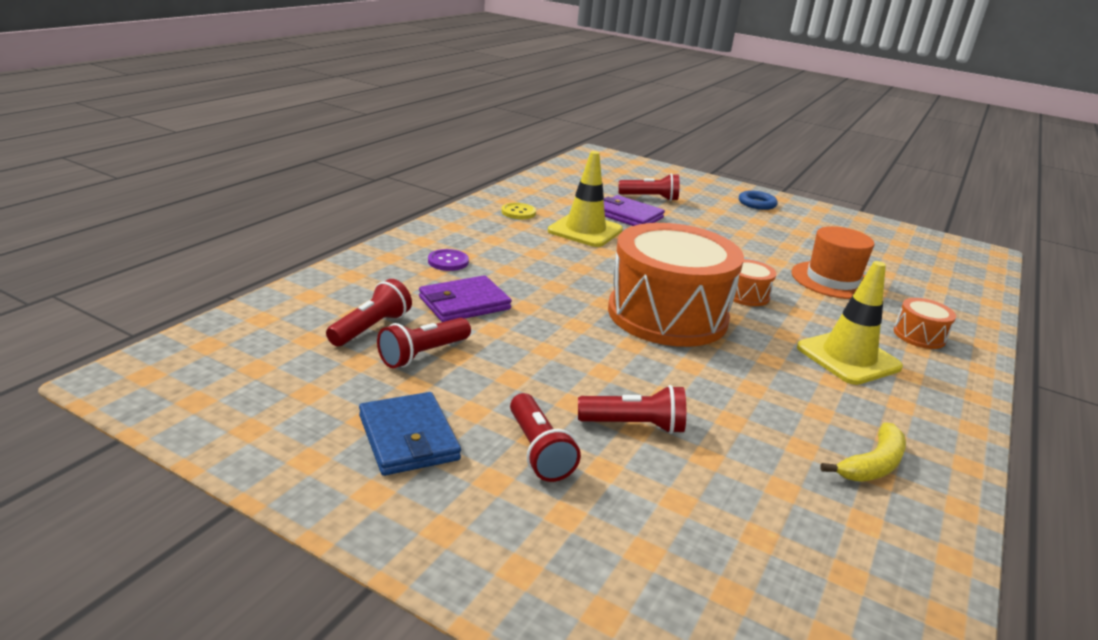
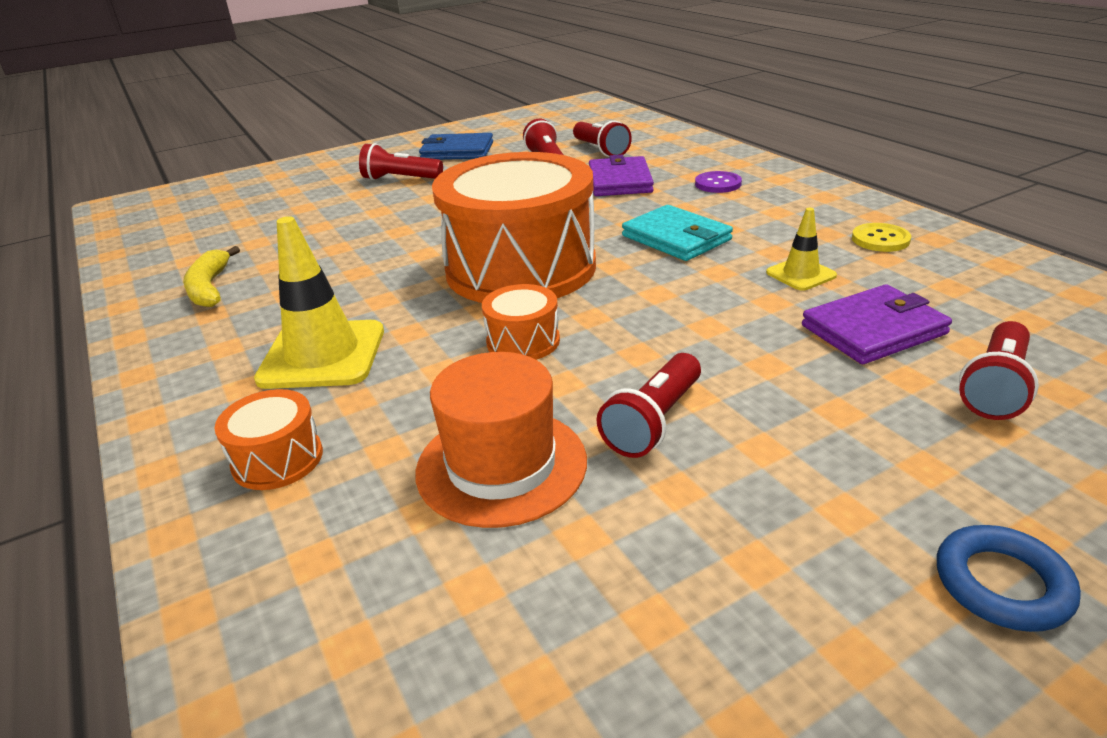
camera: 125 degrees right, 5 degrees up
(566, 267) = (676, 238): none -> turquoise wallet
(585, 230) = (801, 274): yellow traffic cone -> yellow traffic cone, size x0.53
(634, 425) = (383, 211): red flashlight -> red flashlight (654, 421)

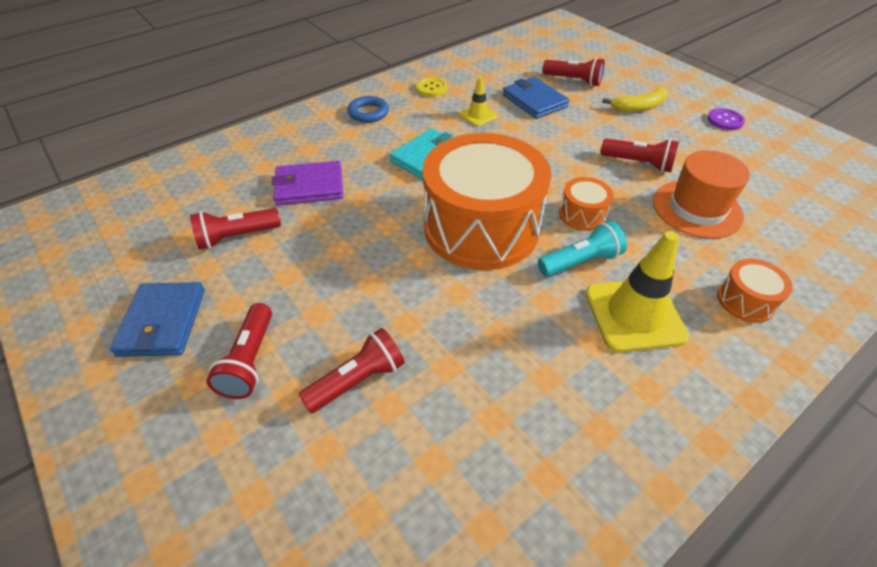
camera: 100 degrees left, 15 degrees up
(210, 288) = (552, 460): yellow banana -> yellow banana (639, 107)
(430, 329) = (580, 261): none -> turquoise flashlight
(600, 150) = (218, 202): red flashlight -> red flashlight (357, 380)
(718, 184) = (330, 138): purple button -> purple button (724, 120)
(873, 329) = (534, 101): purple wallet -> blue wallet
(1002, 584) = (686, 97): blue ring -> blue ring (368, 113)

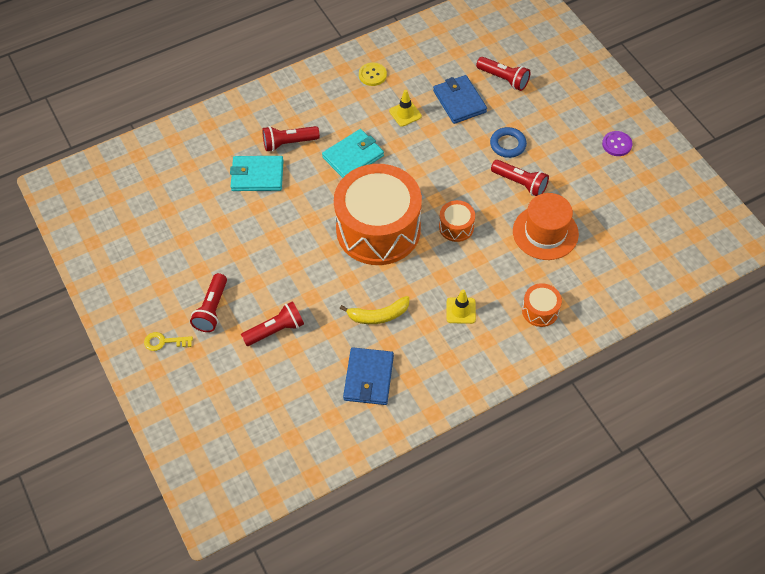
camera: 10 degrees right, 10 degrees up
(163, 322) = (158, 276): blue wallet -> blue wallet (368, 378)
(163, 426) = (164, 342): none -> yellow key
(237, 237) = (203, 215): red flashlight -> red flashlight (289, 143)
(309, 186) = (257, 175): purple wallet -> turquoise wallet
(368, 113) = (312, 100): blue ring -> blue ring (508, 144)
(580, 261) = (440, 266): turquoise flashlight -> none
(634, 315) = (461, 310): yellow traffic cone -> yellow traffic cone, size x0.53
(639, 107) = (549, 119): yellow banana -> yellow banana (378, 315)

